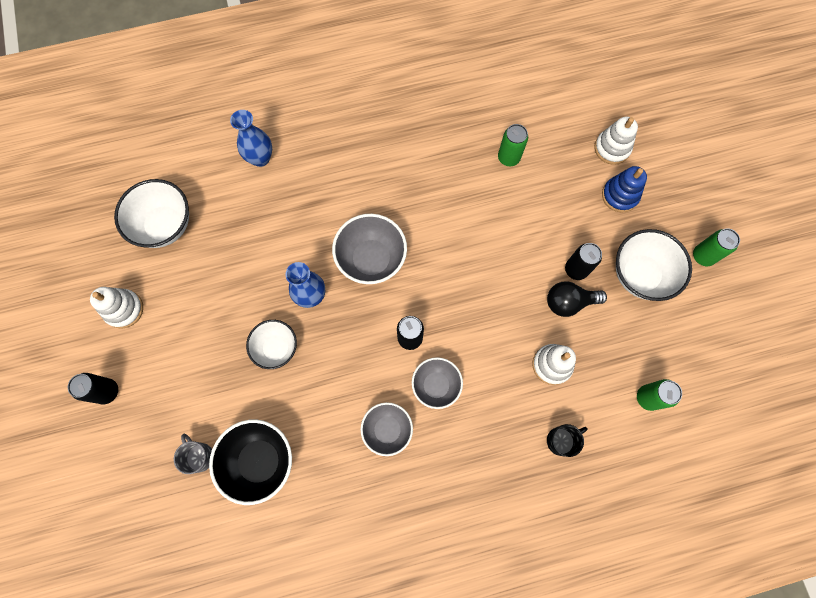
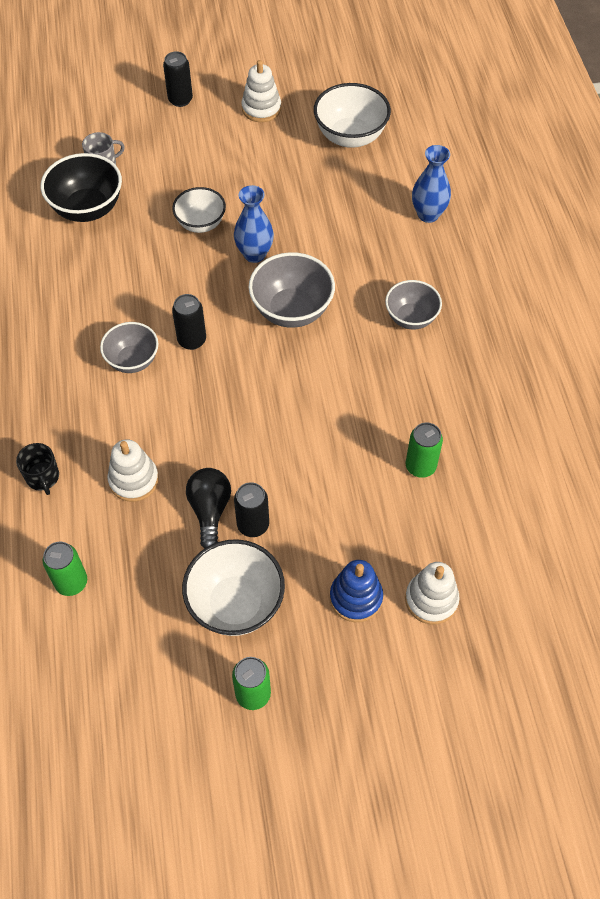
camera: 95 degrees right, 15 degrees down
(387, 430) = (94, 313): grey bowl -> grey bowl (411, 318)

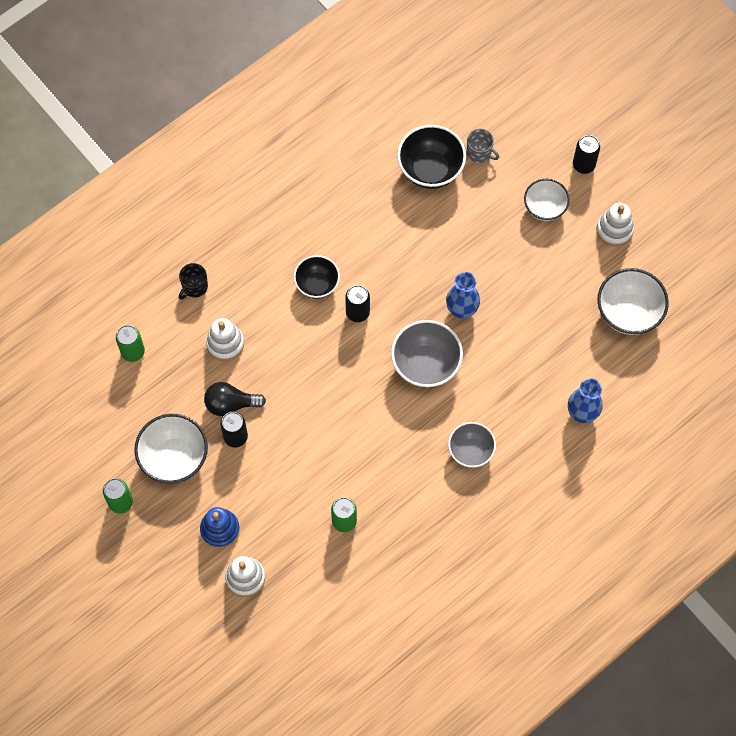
camera: 60 degrees right, 10 degrees up
(132, 360) = (317, 284): grey bowl -> black bowl
(201, 224) = (467, 255): white bowl -> white bowl (544, 208)
(210, 510) = (230, 404): black light bulb -> black light bulb turned 150 degrees counterclockwise

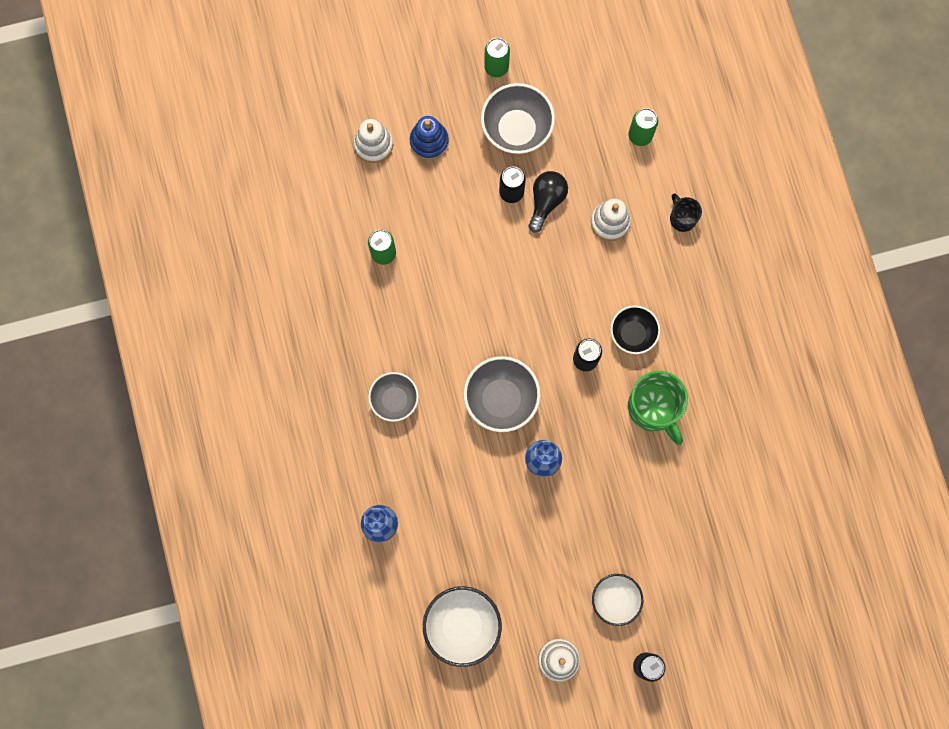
camera: 115 degrees right, 10 degrees up
(174, 458) = (516, 130): white bowl -> grey bowl
(373, 242) = (653, 408): none -> green mug
(430, 169) = (709, 504): black bowl -> none
(479, 153) = (707, 563): grey mug -> none

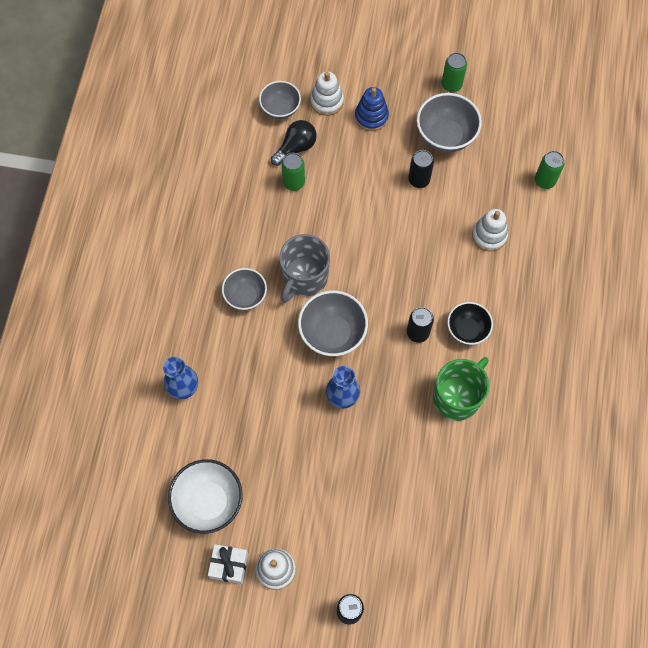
camera: 25 degrees right, 10 degrees down
(329, 175) = (280, 109): none -> grey bowl
(445, 353) = (304, 278): none -> grey mug
(512, 677) = (229, 565): none -> white gift
(546, 201) = (444, 198): black light bulb -> black light bulb (296, 147)
(615, 599) = (349, 541): white bowl -> none
(653, 408) = (457, 397): green mug -> green mug turned 135 degrees counterclockwise
(682, 218) = (551, 258): black mug -> none

